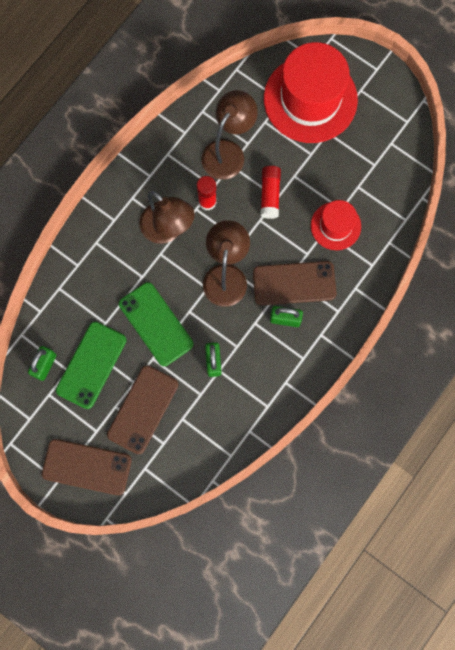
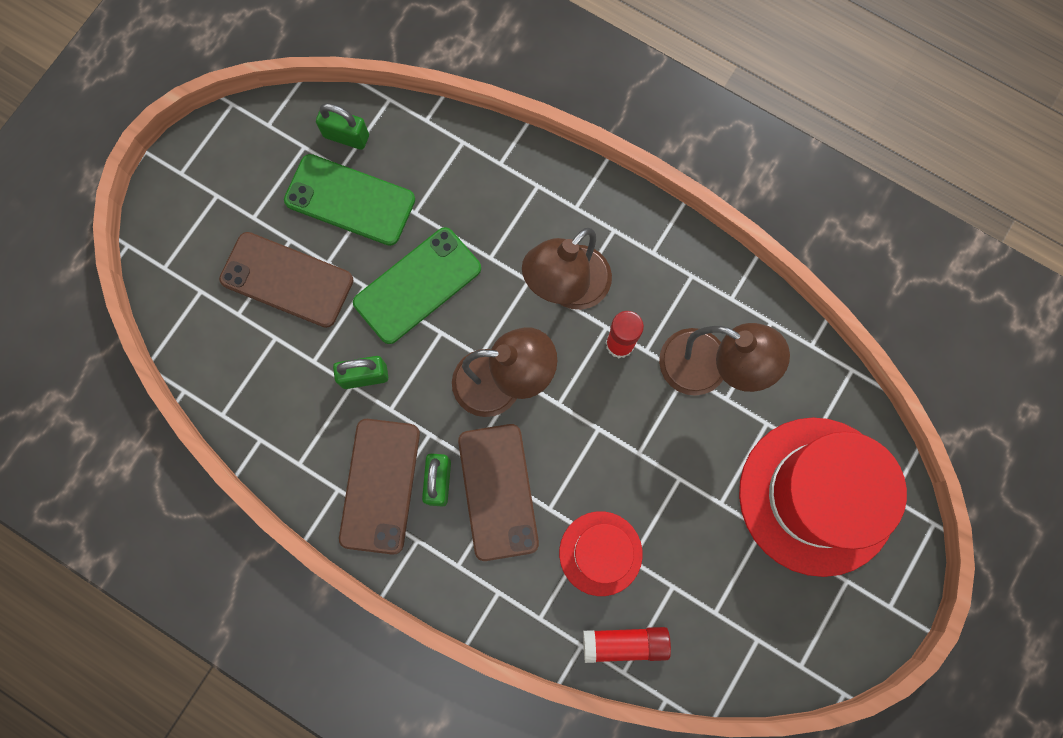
camera: 85 degrees right, 0 degrees up
(87, 467) = (200, 210): brown phone -> brown phone (380, 485)
(270, 195) = (642, 442): red glue stick -> red glue stick (625, 643)

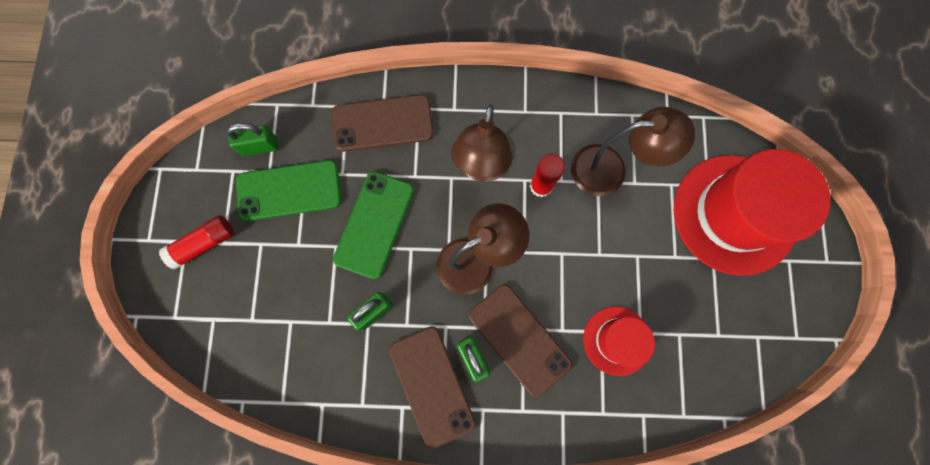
camera: 30 degrees left, 0 degrees up
(287, 279) = (275, 273): brown phone -> brown phone (382, 123)
(625, 643) = (672, 395): red glue stick -> red glue stick (204, 244)

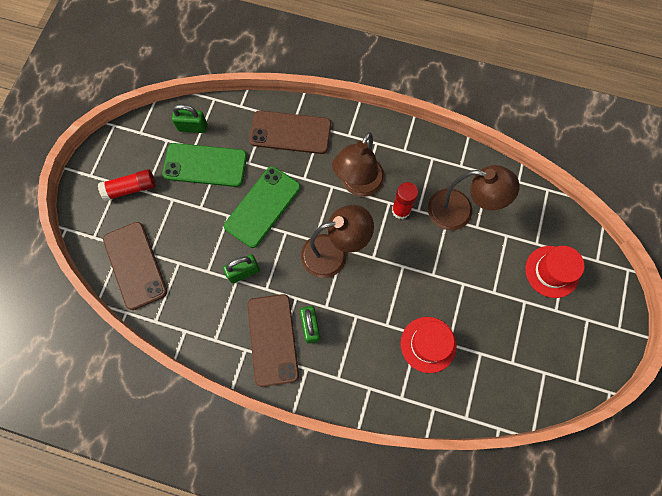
camera: 15 degrees right, 5 degrees down
(519, 339) = (350, 323): brown phone -> brown phone (135, 265)
(734, 214) = (552, 271): red hat -> red hat, size x0.52

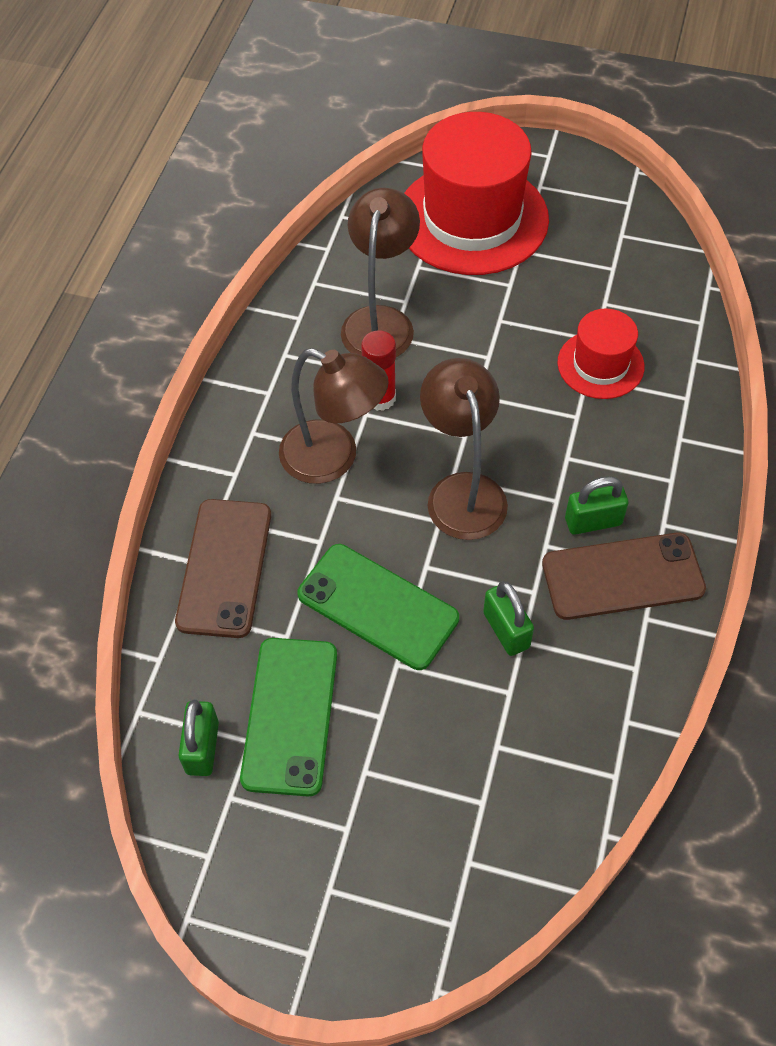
camera: 90 degrees left, 15 degrees down
(131, 188) = (341, 859): red glue stick -> none
(135, 265) = (508, 829): brown phone -> none
(552, 271) = (472, 219): red hat -> red hat, size x1.91

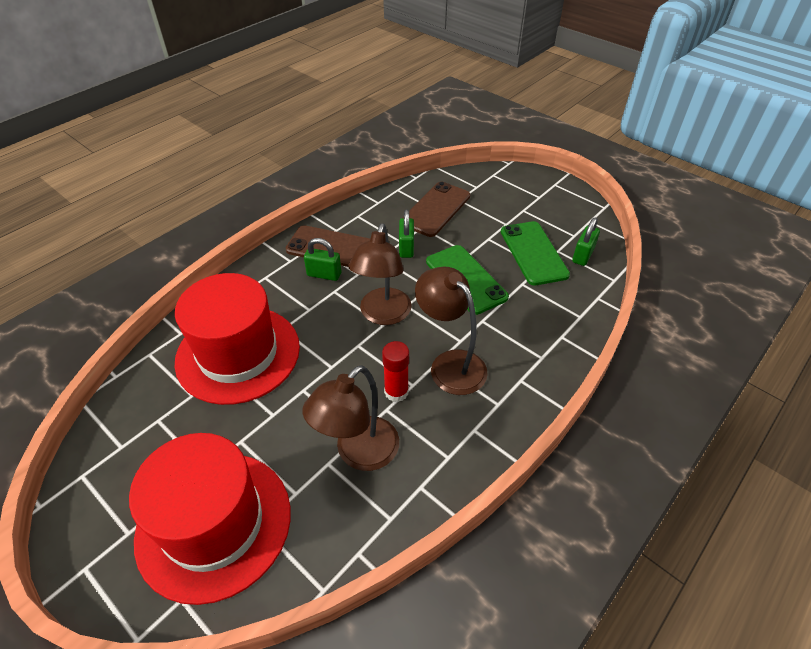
camera: 155 degrees left, 10 degrees down
(224, 567) = (546, 328): brown phone -> brown phone (436, 209)
(290, 715) = (533, 253): green phone -> green phone turned 45 degrees counterclockwise
(600, 364) = (238, 353): red hat -> red hat, size x1.91

